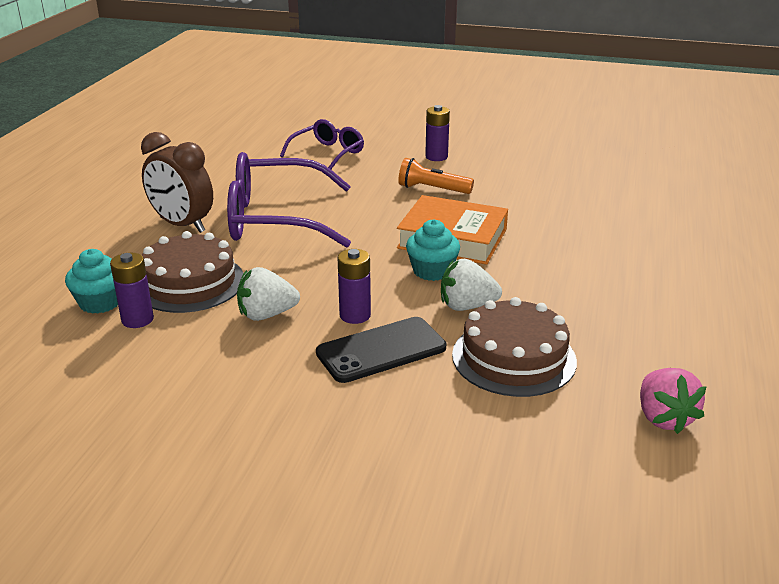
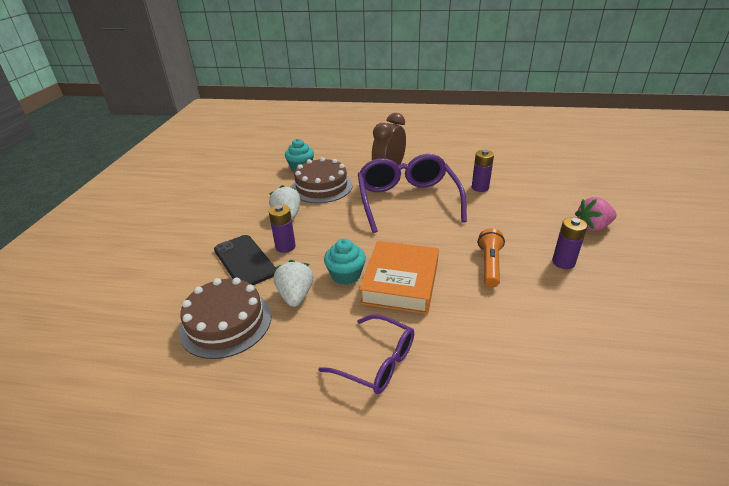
camera: 85 degrees right, 5 degrees up
(137, 320) = (284, 180): purple battery -> purple battery (480, 188)
(327, 154) = (528, 206): purple glasses -> purple glasses (376, 362)
(664, 418) = (128, 412): pink strawberry -> pink strawberry (592, 227)

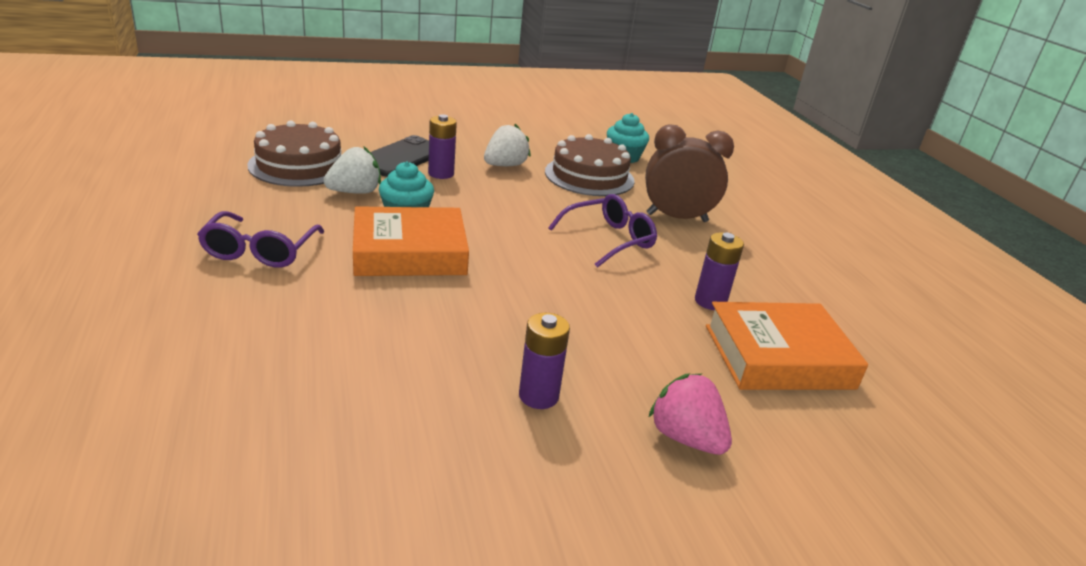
camera: 60 degrees right, 5 degrees down
(407, 201) = (608, 240): purple glasses -> purple glasses, size x0.57
(489, 265) = (487, 320): orange flashlight -> none
(529, 184) = (778, 356): none -> orange book

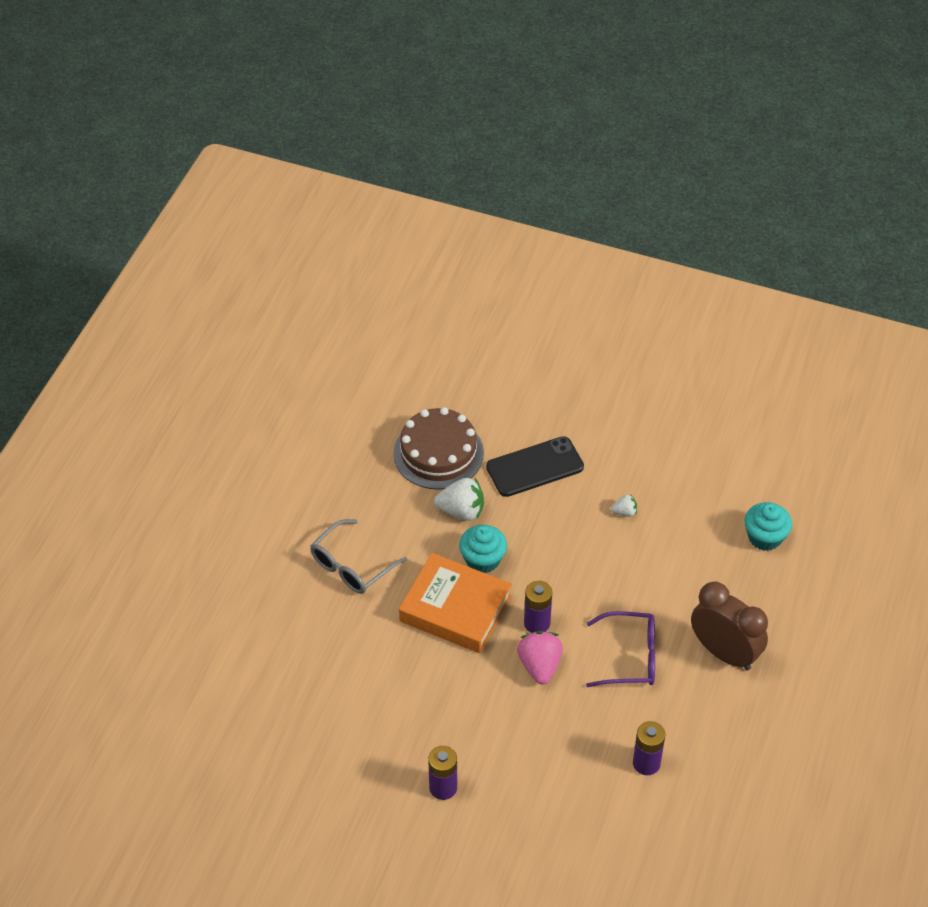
camera: 40 degrees right, 20 degrees up
(260, 251) = (352, 565): purple glasses -> grey glasses
(441, 174) = (553, 506): purple battery -> purple battery (537, 623)
(505, 165) = (624, 512): white strawberry -> white strawberry, size x0.52
(589, 176) = (696, 558): brown cake -> none
(685, 438) = (506, 863): pink strawberry -> pink strawberry (539, 665)
(778, 356) = (641, 837): orange book -> none

